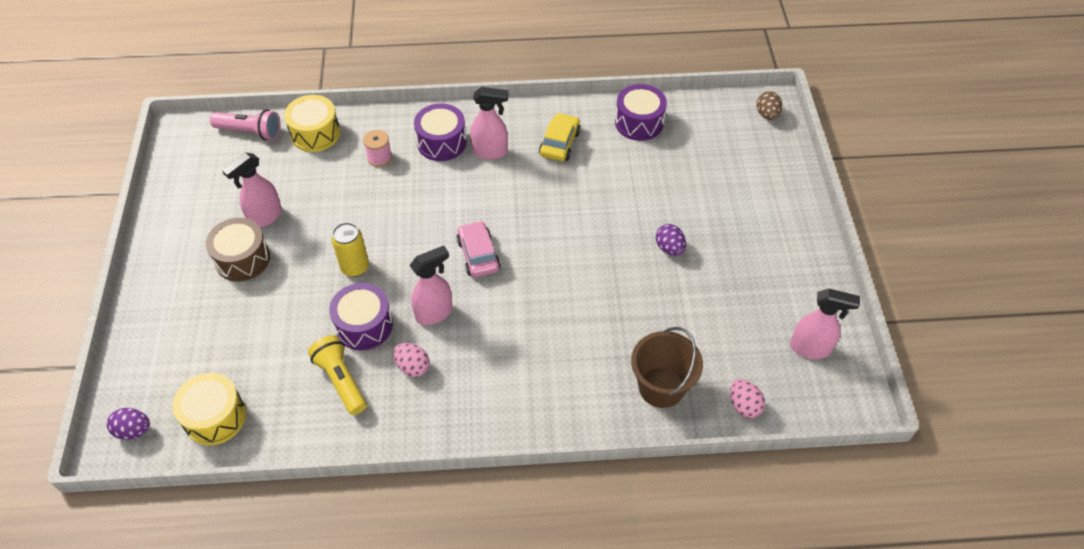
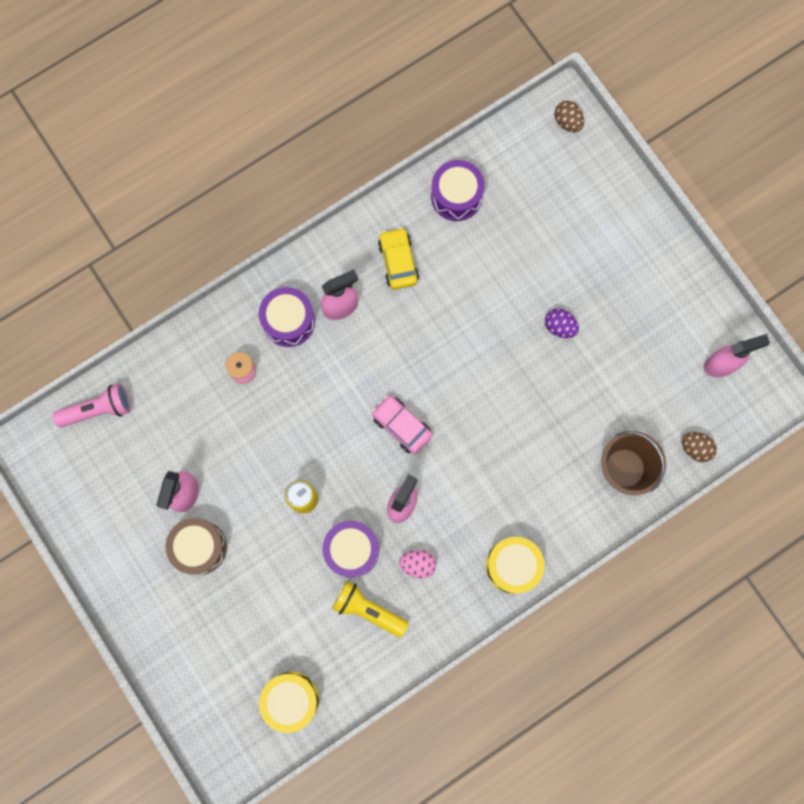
camera: 30 degrees left, 25 degrees up
(134, 430) = (234, 749): purple egg -> none
(315, 133) = (162, 377): yellow drum -> yellow drum (513, 565)
(744, 405) = (695, 448): pink egg -> brown egg

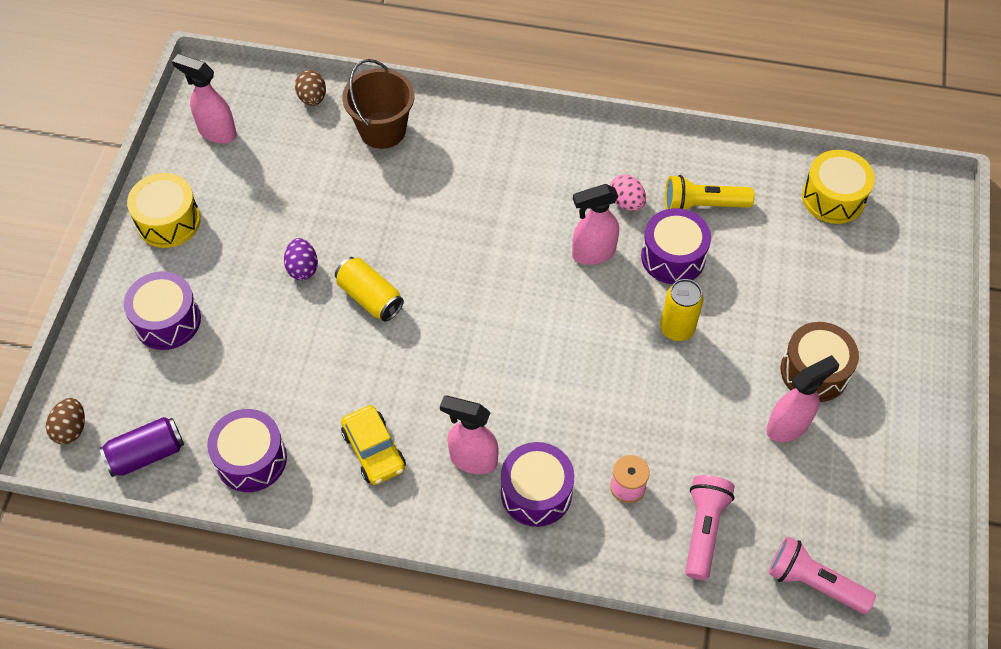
camera: 135 degrees left, 20 degrees down
(181, 385) = (703, 530): none -> pink flashlight
(368, 610) = (703, 205): yellow flashlight -> yellow flashlight turned 105 degrees clockwise
(398, 262) = (374, 450): yellow car -> yellow car turned 60 degrees counterclockwise
(401, 426) = (527, 311): pink car -> none
(500, 346) = (370, 297): none -> yellow can
(512, 147) = (147, 454): none -> purple can
(513, 565) = (549, 140): yellow drum -> yellow drum (168, 221)
(594, 223) = (167, 321): none -> purple drum

